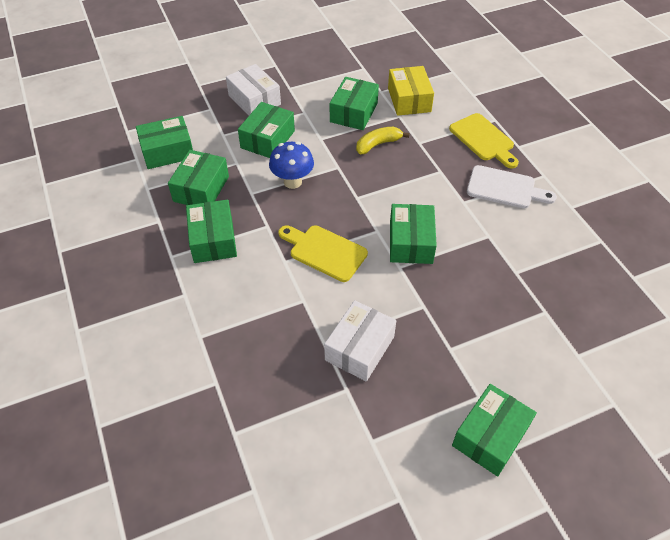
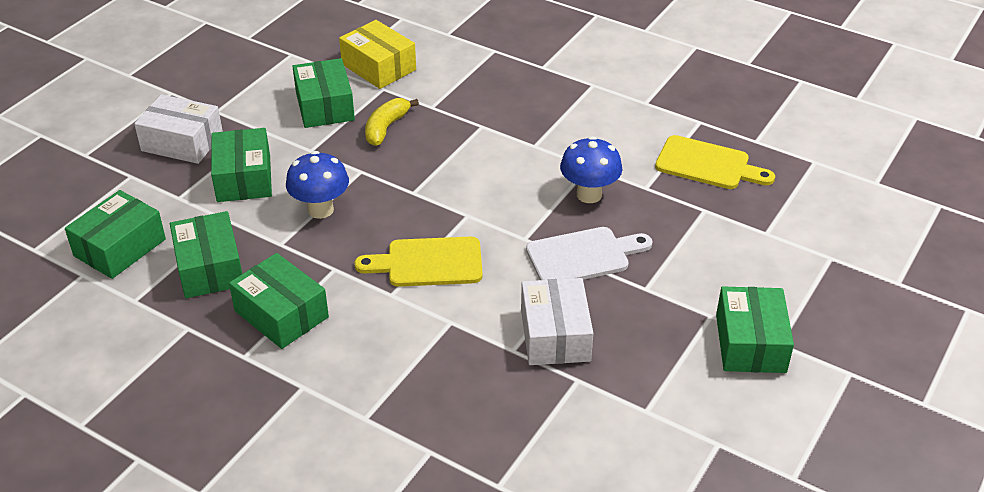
camera: 35 degrees left, 10 degrees down
(410, 242) = (514, 209): green box -> none
(470, 257) = (589, 195): none -> blue mushroom
(483, 139) = (499, 75): yellow cutting board -> yellow cutting board (707, 165)
(505, 188) = (565, 113): white cutting board -> white cutting board (583, 256)

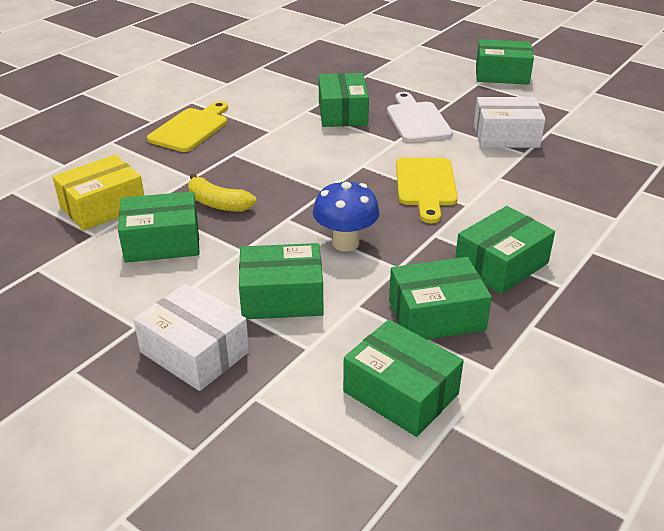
camera: 85 degrees left, 5 degrees down
(182, 142) = (194, 352): white box -> white box turned 75 degrees counterclockwise
(589, 195) = (343, 113): blue mushroom -> green box
(707, 165) = (314, 69): yellow cutting board -> yellow cutting board (191, 128)

